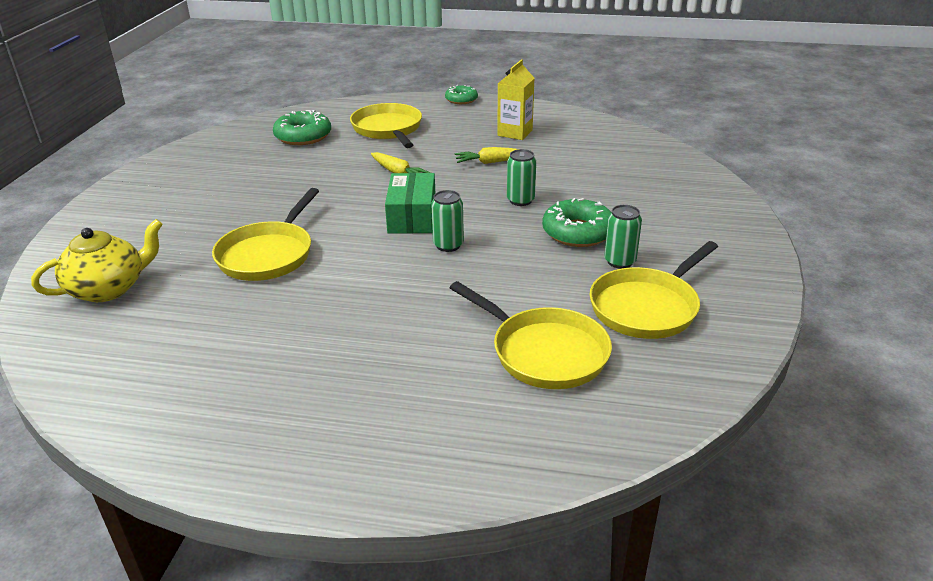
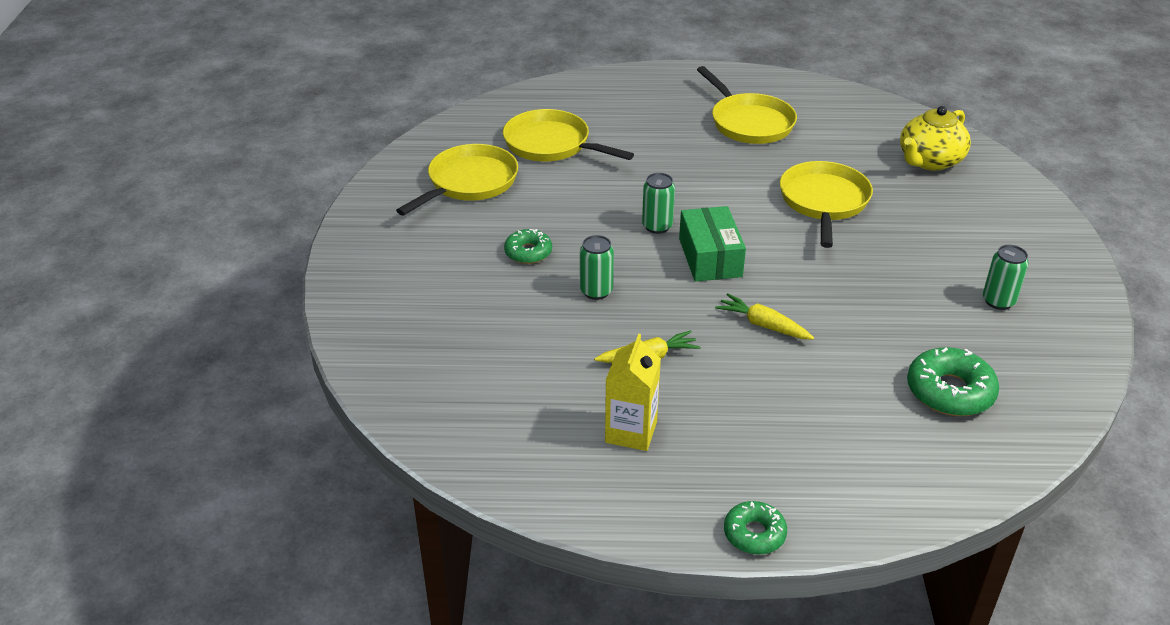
camera: 170 degrees right, 5 degrees up
(388, 129) = (833, 422): yellow pan -> yellow pan (749, 122)
(578, 232) = (528, 252): green donut -> green donut, size x0.63
(620, 261) = (487, 223): green can -> green can (998, 301)

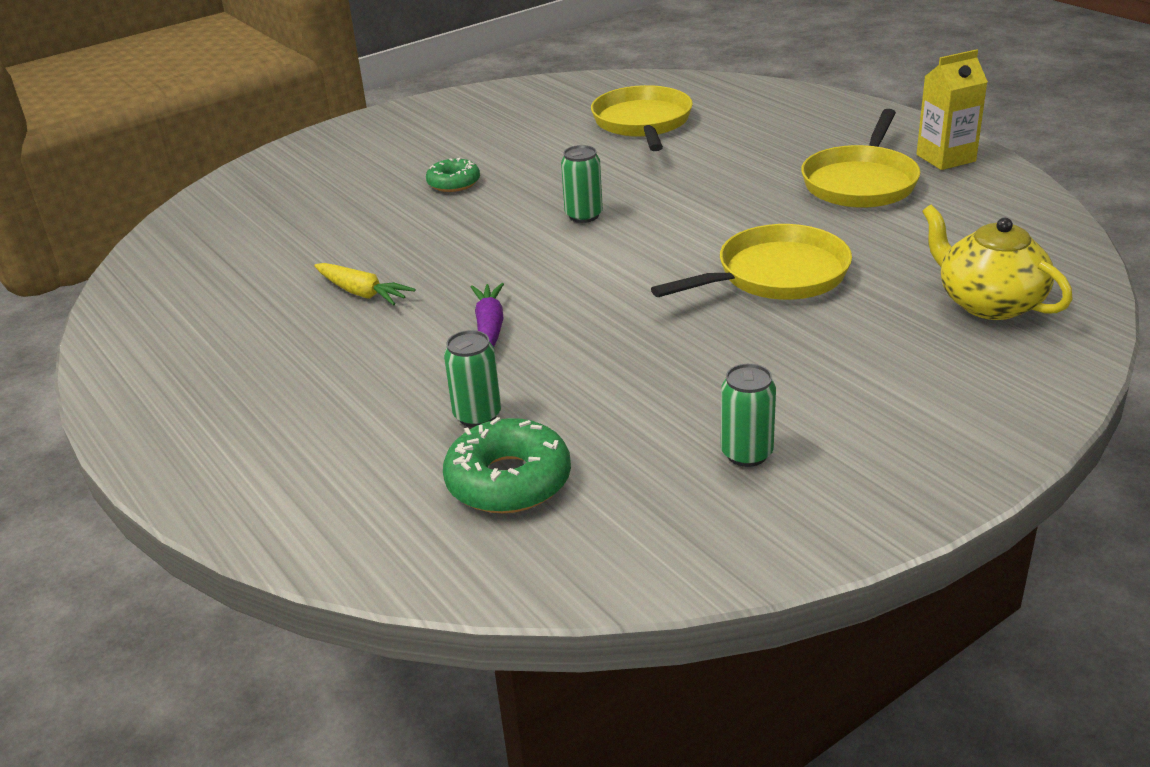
camera: 55 degrees right, 5 degrees down
(469, 183) = (523, 121): yellow pan -> none
(596, 291) = (435, 232): green can -> green can (477, 415)
(631, 432) = (239, 328): yellow carton -> yellow carton (945, 158)
(710, 257) = (569, 258): green box -> none
(754, 534) = (143, 445): green donut -> none
(763, 325) = (489, 327): yellow carrot -> purple carrot
(929, 161) = (989, 303): yellow teapot -> yellow teapot turned 45 degrees clockwise

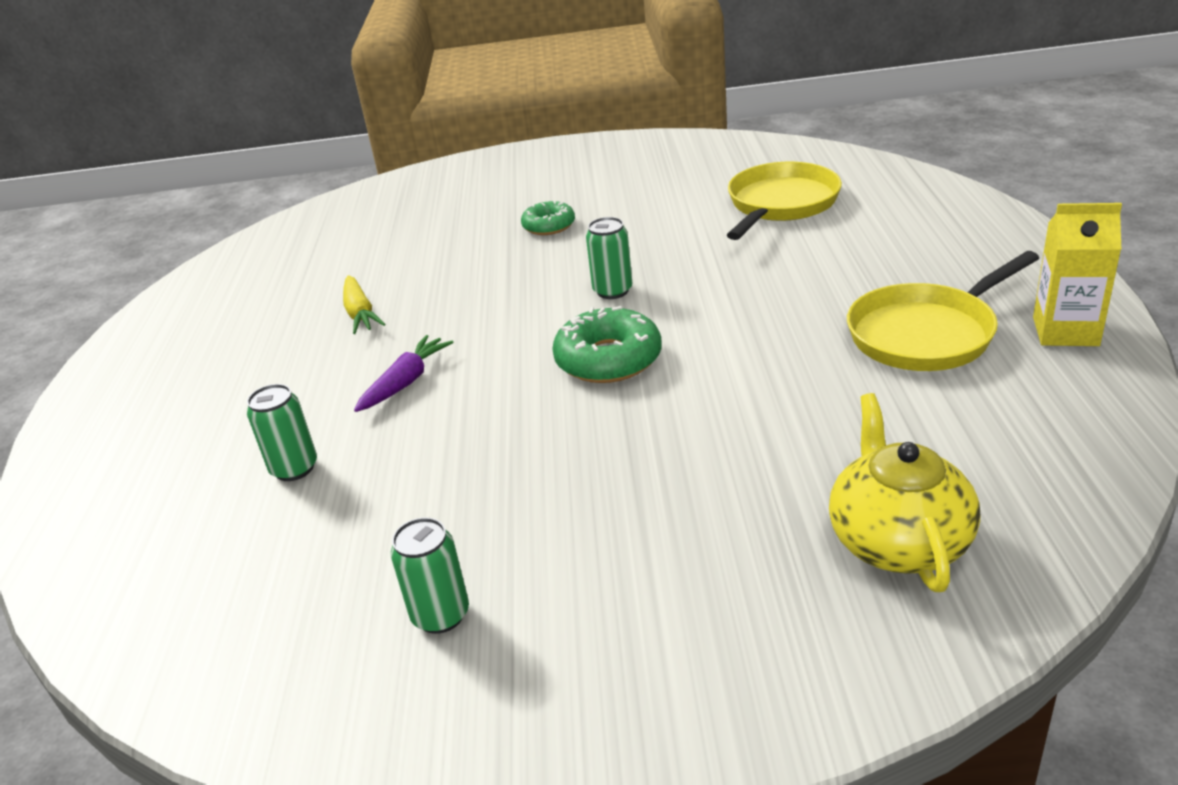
camera: 35 degrees right, 0 degrees up
(508, 481) = (237, 546): green donut -> green donut (608, 359)
(775, 276) = (706, 418): yellow pan -> none

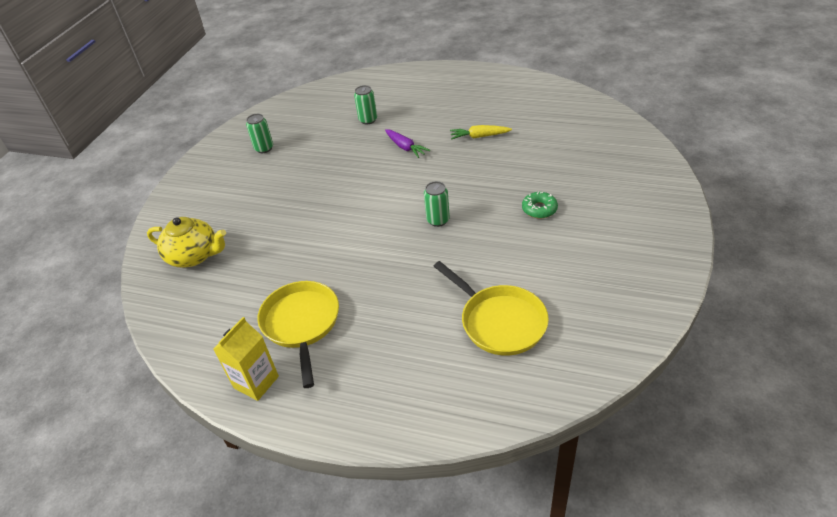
camera: 110 degrees right, 10 degrees up
(608, 359) = (374, 207): green donut -> none

